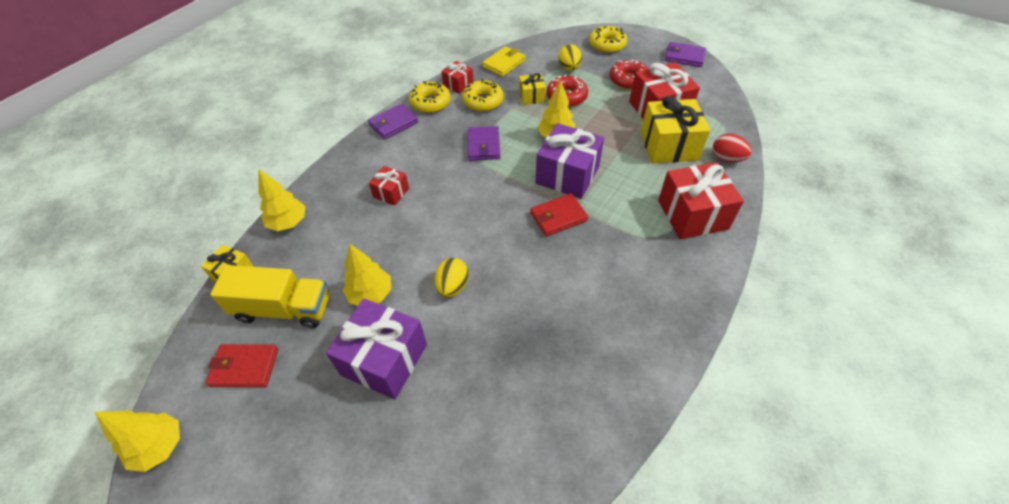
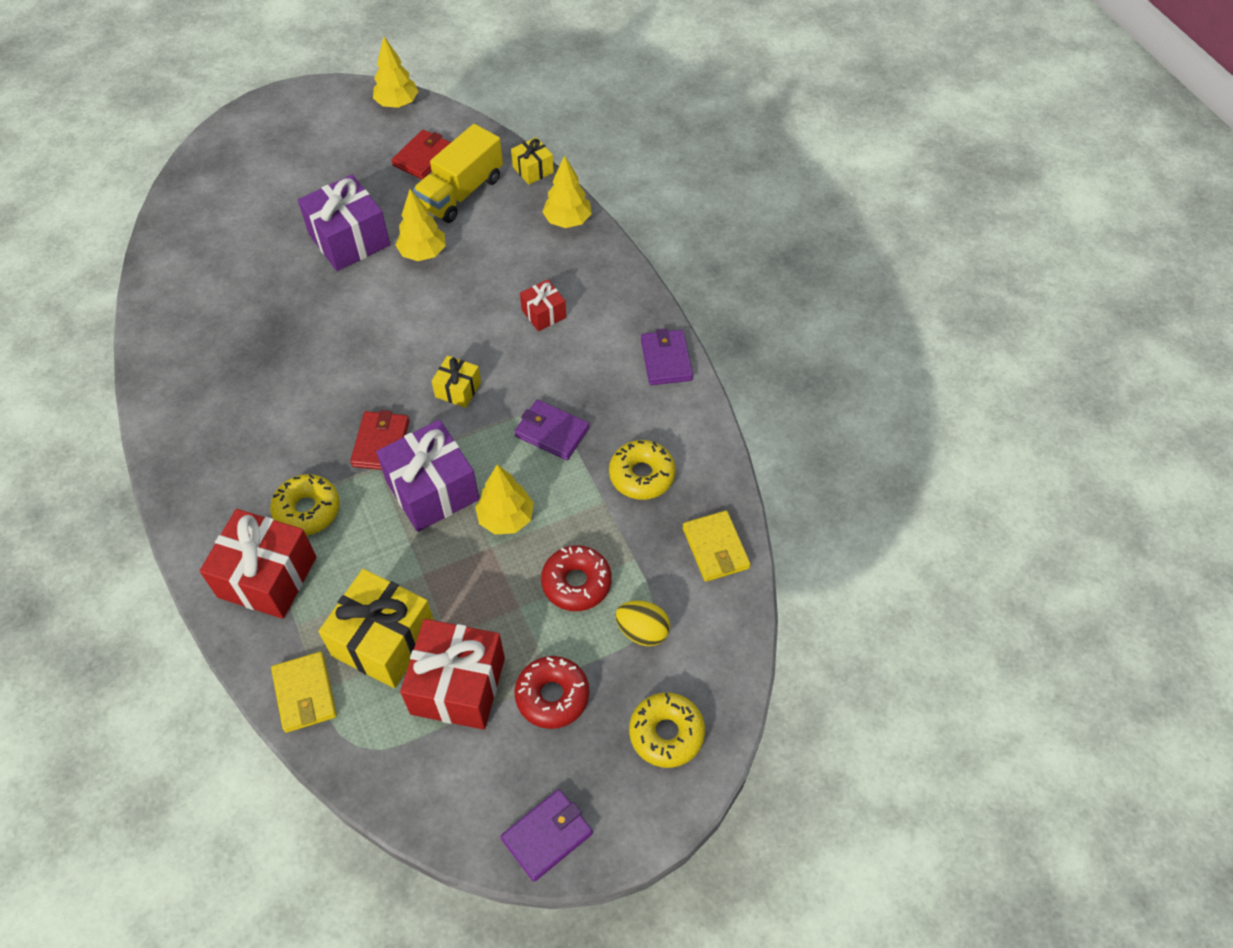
camera: 120 degrees right, 5 degrees up
(430, 103) = (682, 415): yellow donut -> yellow donut (307, 510)
(452, 286) = (377, 313): yellow egg -> none
(458, 84) = (702, 465): red gift -> none
(532, 96) = (609, 539): yellow gift -> yellow gift (458, 389)
(727, 158) = (305, 693): red egg -> yellow wallet

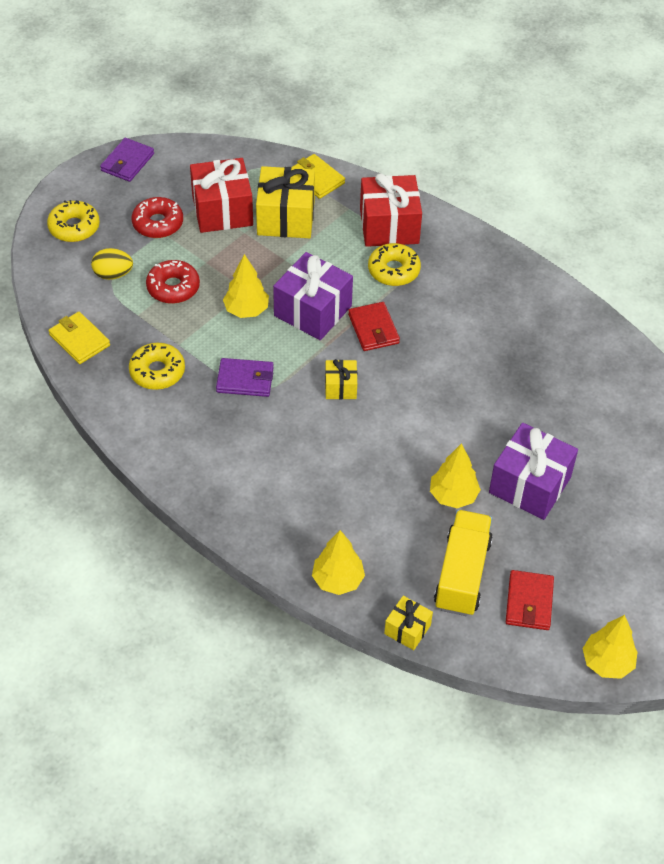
camera: 155 degrees right, 5 degrees down
(543, 313) = (307, 476): red gift -> none
(666, 360) = (177, 471): purple wallet -> none

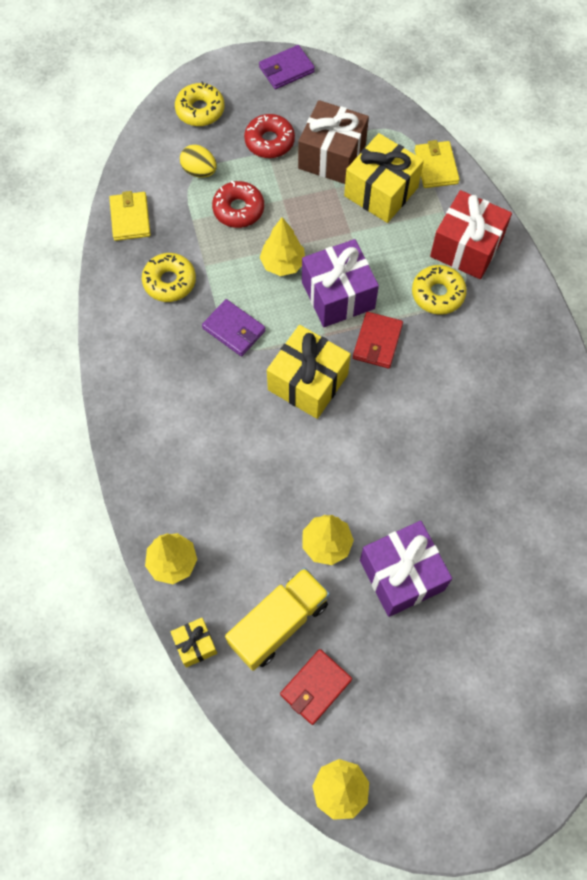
camera: 35 degrees right, 15 degrees up
(222, 210) = (332, 156): red gift -> brown gift
(340, 387) = (308, 382): yellow gift -> yellow gift, size x1.92

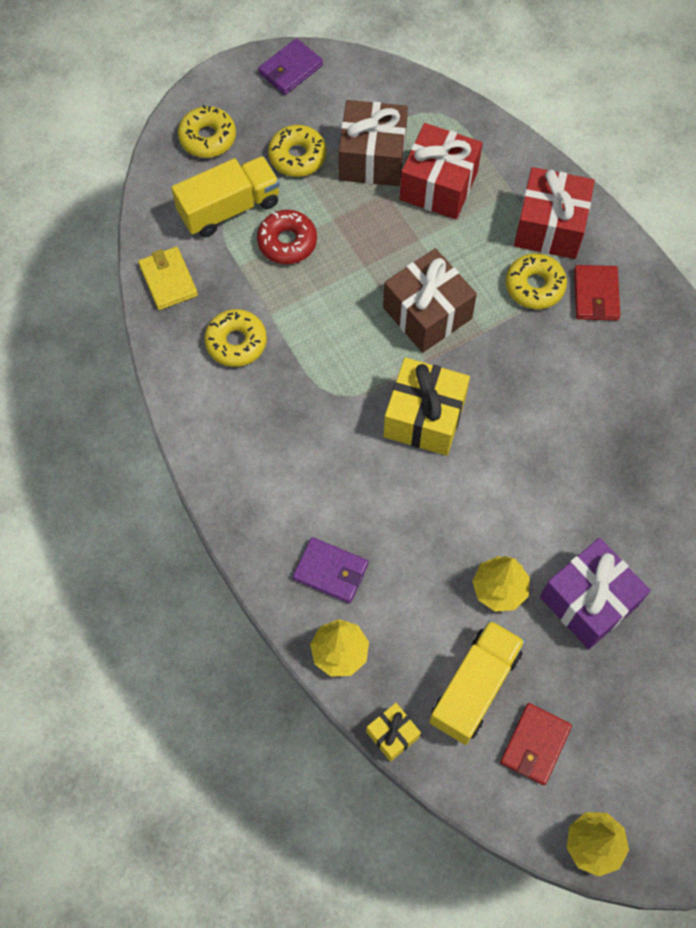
camera: 15 degrees left, 0 degrees up
(199, 171) = (229, 208): yellow egg -> yellow truck
(234, 329) = (325, 379): purple wallet -> purple wallet (330, 571)
(269, 141) = (297, 156): red donut -> yellow donut
(282, 264) = (356, 292): yellow tree -> none
(338, 295) = (427, 313): purple gift -> brown gift
(377, 342) = (486, 354): red wallet -> red wallet (595, 295)
(381, 191) = (438, 185): yellow gift -> red gift
(436, 167) = (490, 144): yellow wallet -> none

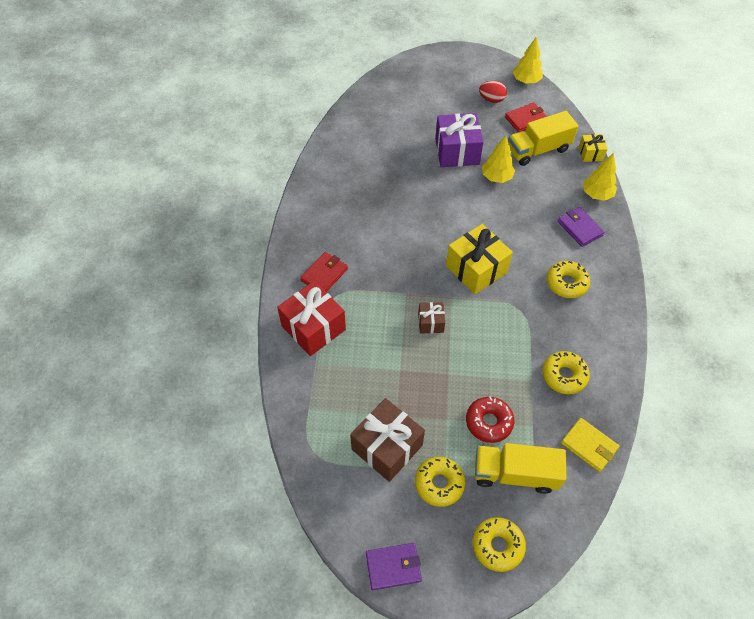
camera: 145 degrees left, 10 degrees down
(168, 280) = (589, 446): yellow wallet -> yellow wallet turned 60 degrees counterclockwise
(427, 313) = (430, 322): brown gift -> brown gift, size x0.52
(438, 185) = (358, 398): red gift -> none
(534, 286) = (354, 300): yellow donut -> yellow donut (566, 283)
(617, 754) = (491, 99): none -> red egg

